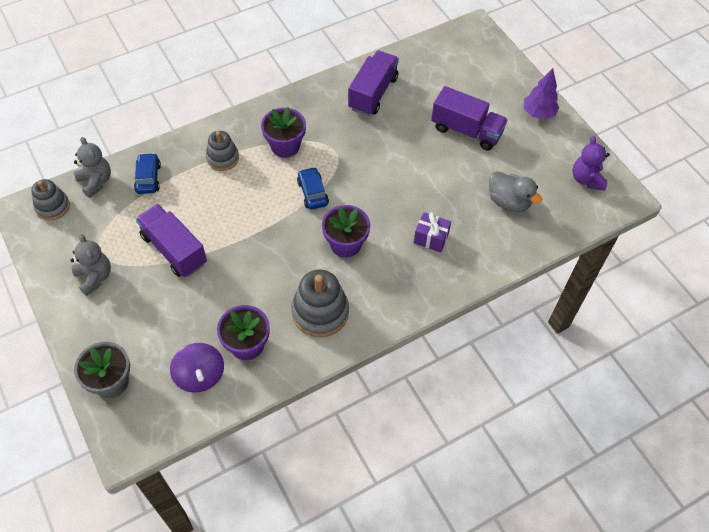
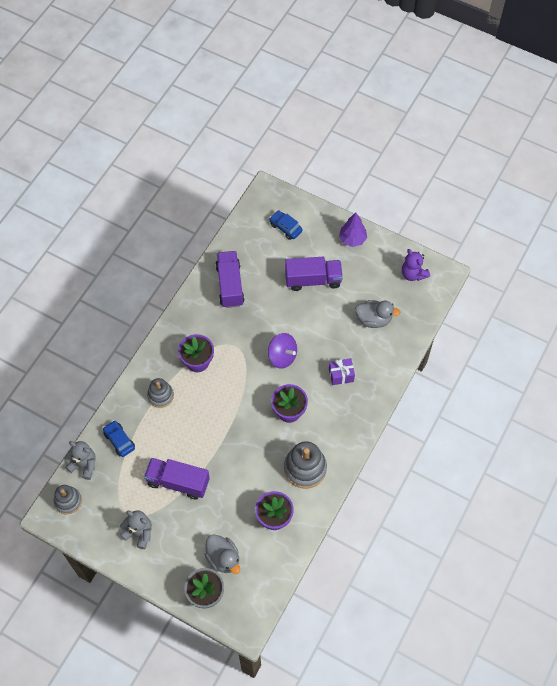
camera: 30 degrees left, 5 degrees up
(159, 355) = (223, 558): none -> grey duck
(200, 376) = (259, 555): purple spinning top -> purple spinning top (282, 356)
(312, 193) = (241, 386): blue car -> blue car (285, 227)

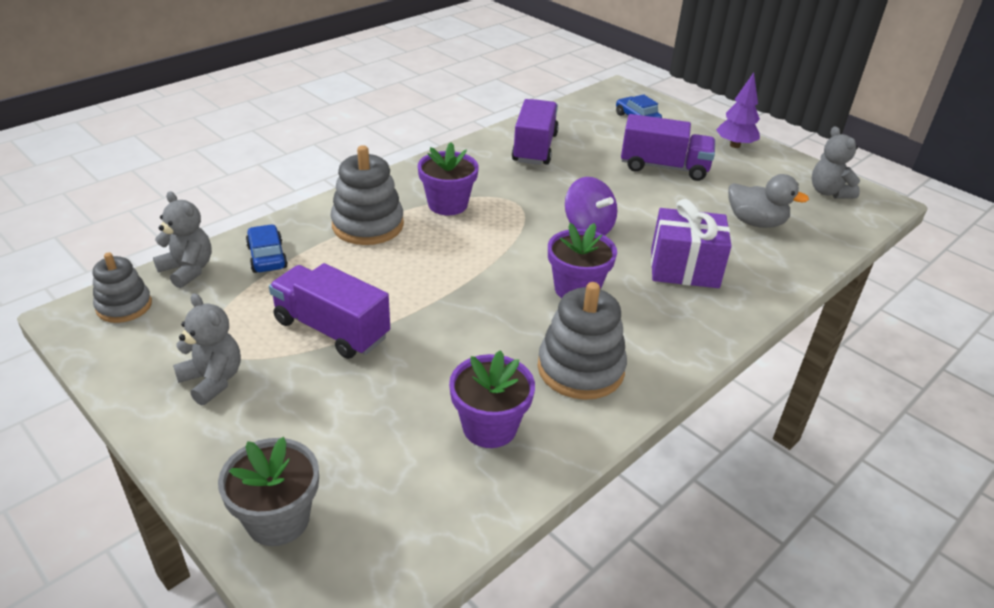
camera: 15 degrees right, 25 degrees down
(160, 395) = (368, 225): grey stacking toy -> grey stacking toy, size x1.58
(223, 558) = (352, 465): grey duck -> none
(341, 375) = (684, 268): purple gift -> purple gift, size x1.63
(413, 274) = (828, 192): purple teddy bear -> grey teddy bear

